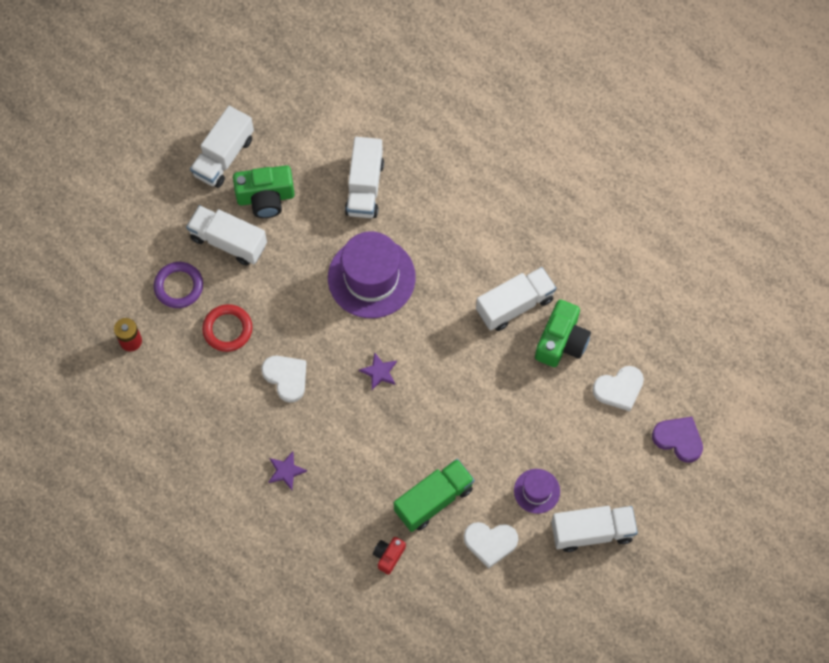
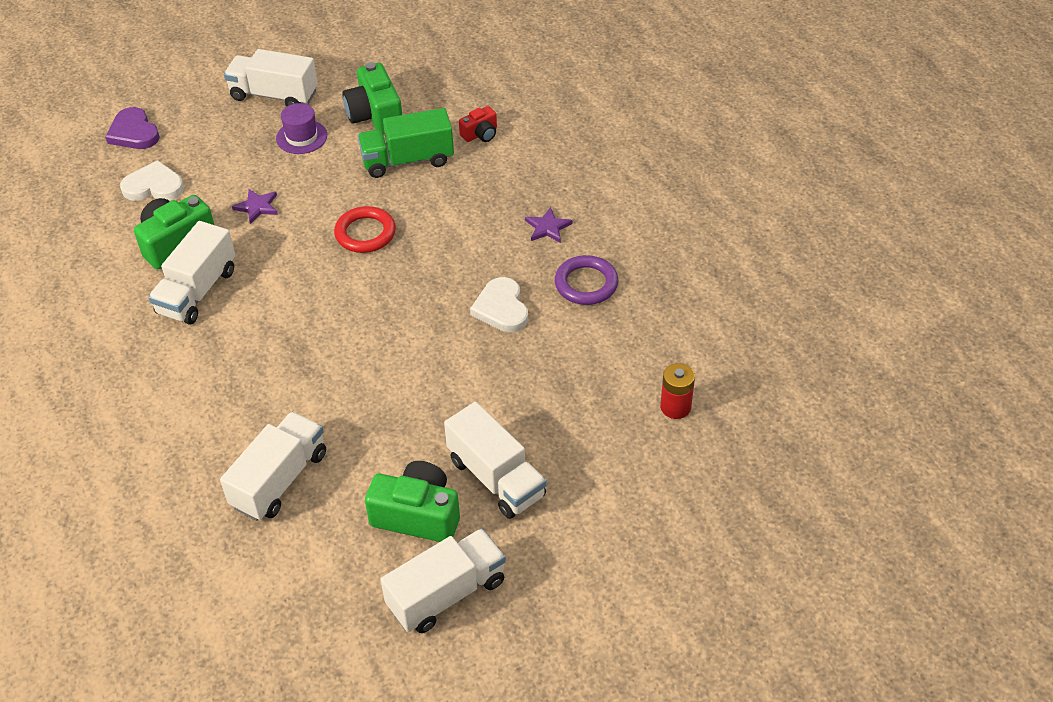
camera: 155 degrees left, 20 degrees down
(179, 286) = (587, 447): purple ring -> purple ring (586, 284)
(227, 329) = (547, 379): red ring -> red ring (365, 233)
(371, 277) = (340, 374): purple hat -> none
(379, 372) = (392, 280): purple star -> purple star (257, 207)
(490, 543) = (375, 115): white heart -> green camera
(515, 305) = (197, 291): white truck -> white truck turned 60 degrees counterclockwise

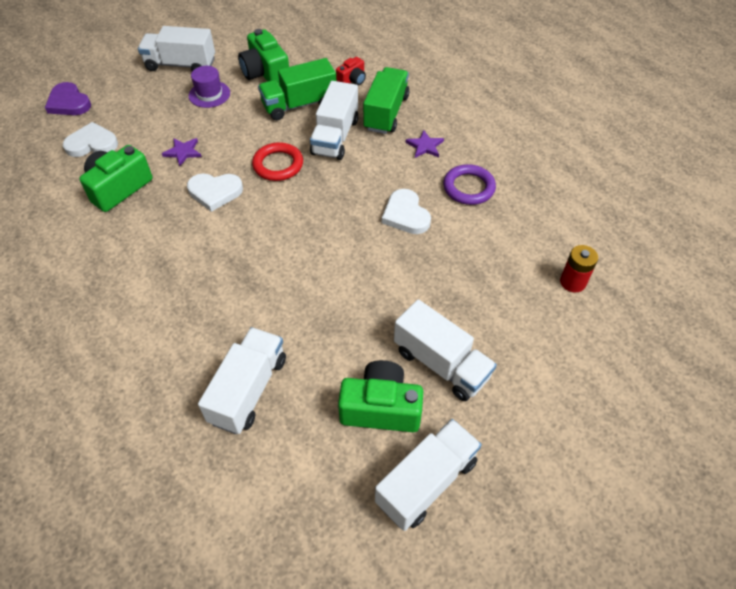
camera: 10 degrees left, 5 degrees up
(197, 291) = (144, 227): white truck -> white truck (335, 137)
(285, 259) = (215, 192): none -> white heart
(511, 181) = (386, 113): none -> green truck

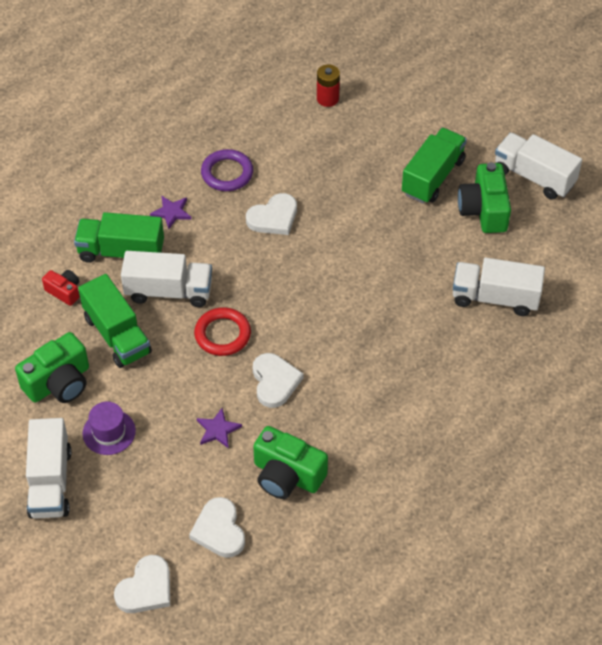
camera: 100 degrees left, 0 degrees up
(69, 103) = (146, 588): purple heart -> white heart
(441, 363) = (433, 177): white truck -> green truck

